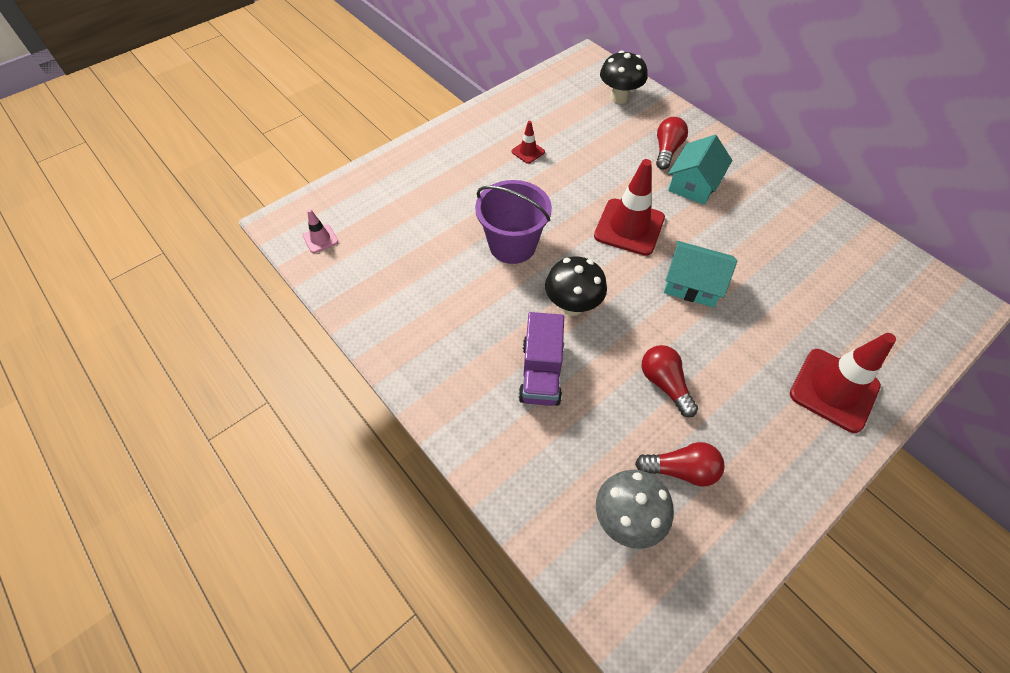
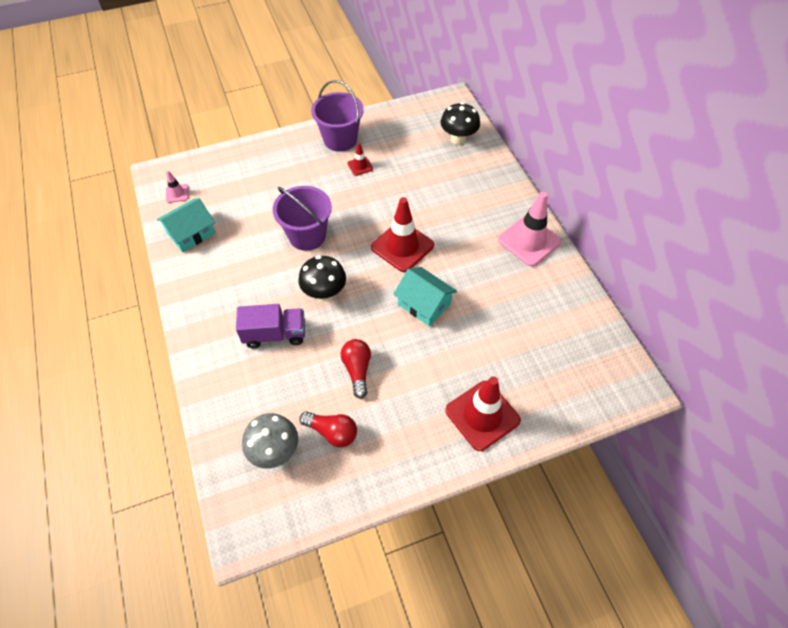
camera: 20 degrees right, 0 degrees up
(488, 128) = (340, 140): none -> purple bucket
(541, 373) = (275, 334): purple truck -> purple truck turned 120 degrees counterclockwise
(667, 150) = (470, 193): red light bulb -> none
(694, 184) = (475, 226): turquoise house -> turquoise house (191, 233)
(759, 184) = (529, 241): none -> pink traffic cone

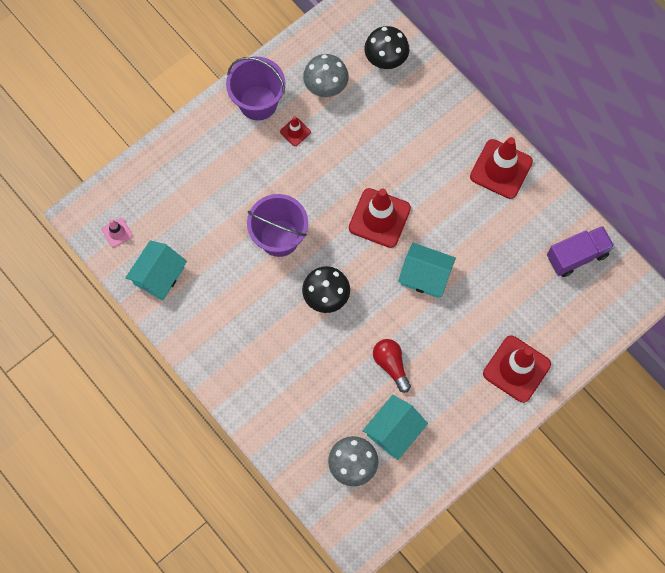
camera: 20 degrees left, 15 degrees up
(275, 334) = (299, 356): purple truck -> purple truck (577, 255)
(332, 432) = (394, 431): red light bulb -> turquoise house
(400, 144) = (326, 87): none -> grey mushroom
(529, 241) = (501, 169): pink traffic cone -> red traffic cone

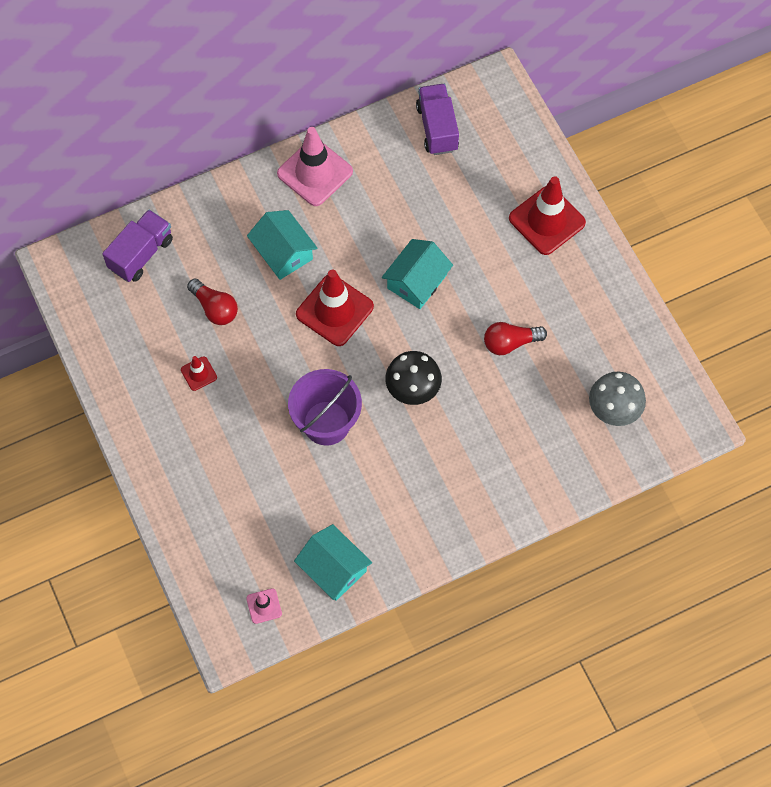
camera: 75 degrees left, 5 degrees down
(258, 103) = (147, 405): purple bucket -> none
(326, 87) = (153, 326): grey mushroom -> none
(355, 127) = (215, 308): none -> red light bulb
(385, 60) = (141, 254): black mushroom -> purple truck
(394, 431) = (585, 359): turquoise house -> turquoise house (283, 252)
(501, 169) = (315, 172): red traffic cone -> pink traffic cone

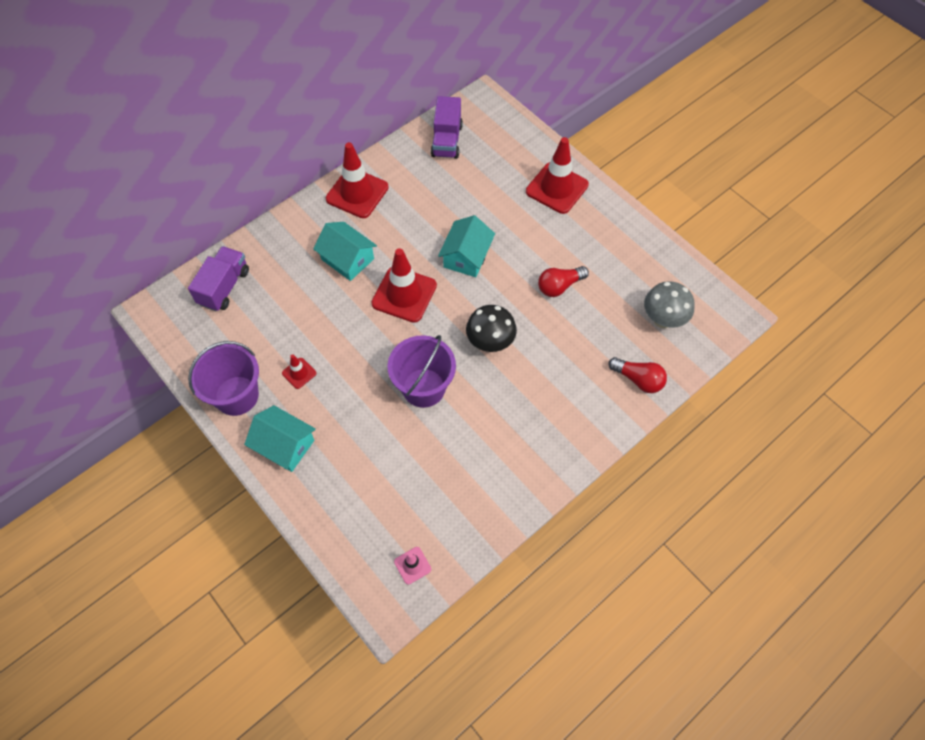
camera: 15 degrees left, 5 degrees down
(128, 382) = (236, 395): none -> purple bucket
(215, 308) = (300, 316): red light bulb -> red light bulb (638, 379)
(315, 172) = (357, 193): pink traffic cone -> red traffic cone
(333, 568) = (467, 513): turquoise house -> turquoise house (284, 445)
(437, 128) = (447, 140): purple truck -> purple truck turned 150 degrees counterclockwise

